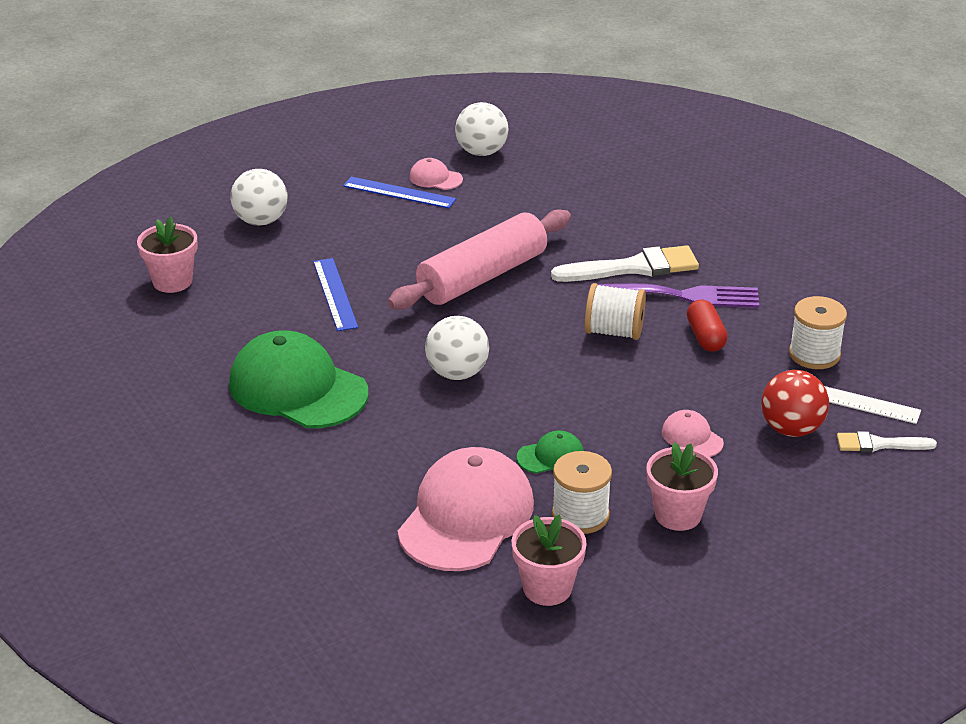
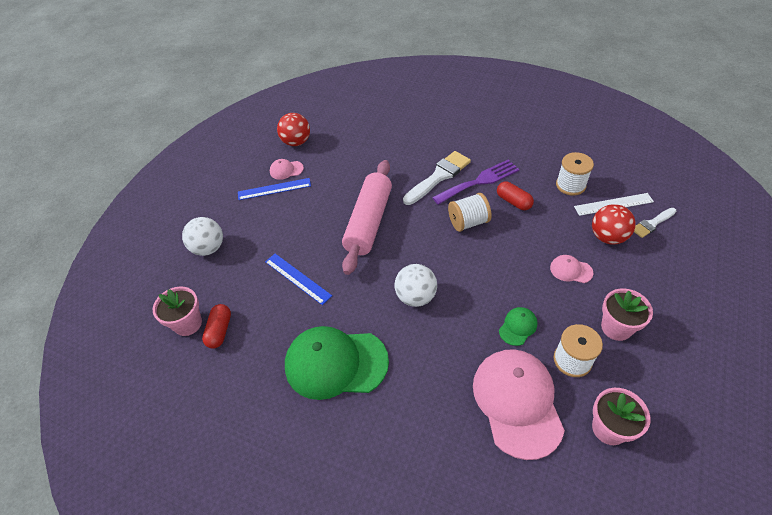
camera: 30 degrees left, 15 degrees up
(200, 303) = (220, 331): none -> red capsule
(481, 152) = (296, 142): white ball -> red ball

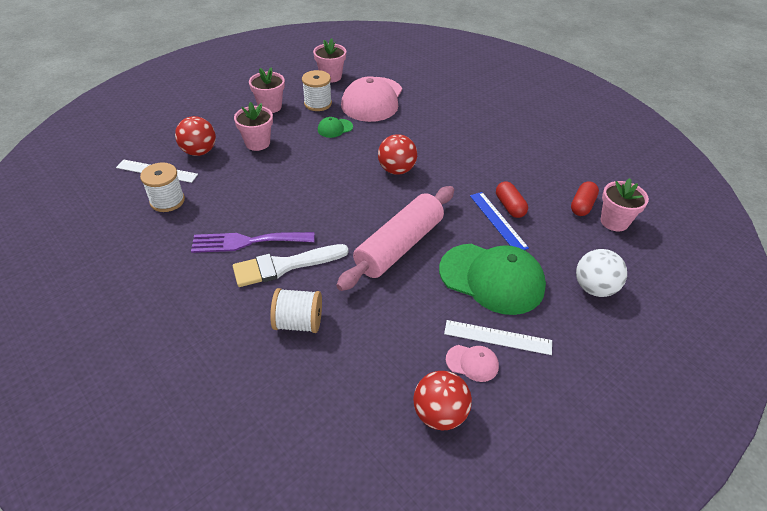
camera: 160 degrees left, 5 degrees down
(274, 189) = (497, 337): blue ruler -> white ruler
(335, 363) = (485, 154): green cap -> green cap (492, 278)
(416, 297) = (396, 170): white ball -> red ball
(468, 222) = (300, 207): white spool -> white spool (298, 322)
(513, 201) = (238, 208): red capsule -> red capsule (509, 206)
(571, 270) = (257, 143): pink cap -> pink flower pot
(652, 223) = (151, 147): white brush -> none

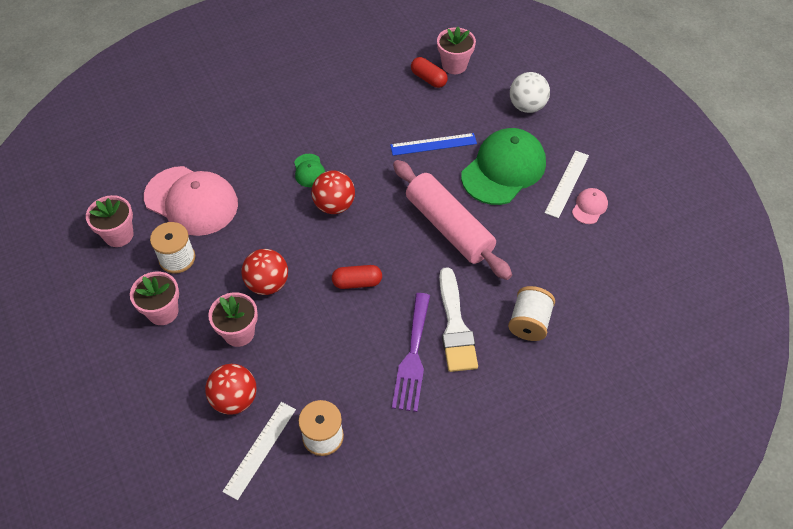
camera: 75 degrees left, 10 degrees up
(335, 128) = (237, 248): green cap -> green cap (309, 171)
(439, 414) = (633, 240): red ball -> red ball (267, 284)
(509, 206) = (416, 130): red capsule -> red capsule (357, 282)

